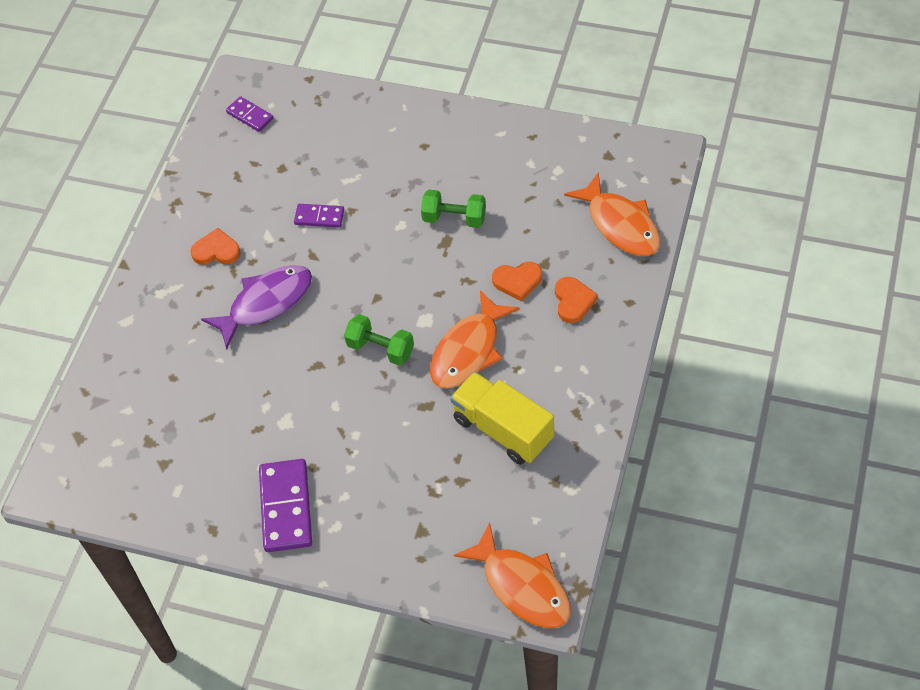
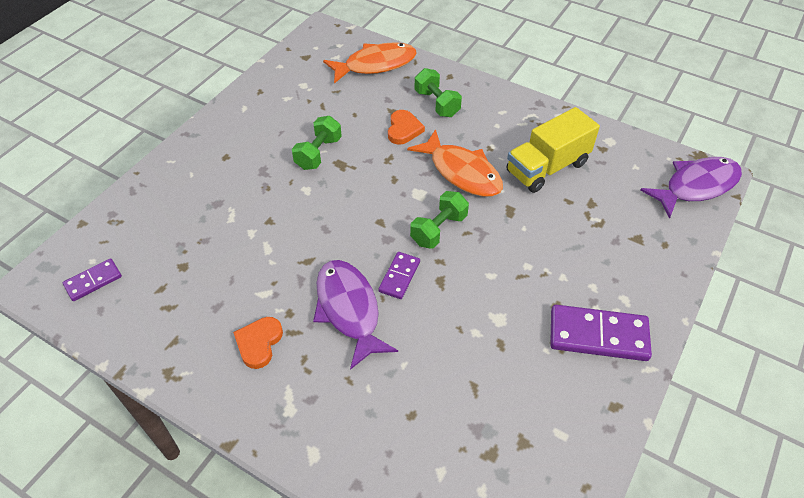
camera: 80 degrees left, 5 degrees down
(319, 217) = (263, 246): purple domino -> purple domino (399, 276)
(522, 586) = (696, 186): orange fish -> purple fish
(573, 301) = (437, 103): orange heart -> green dumbbell

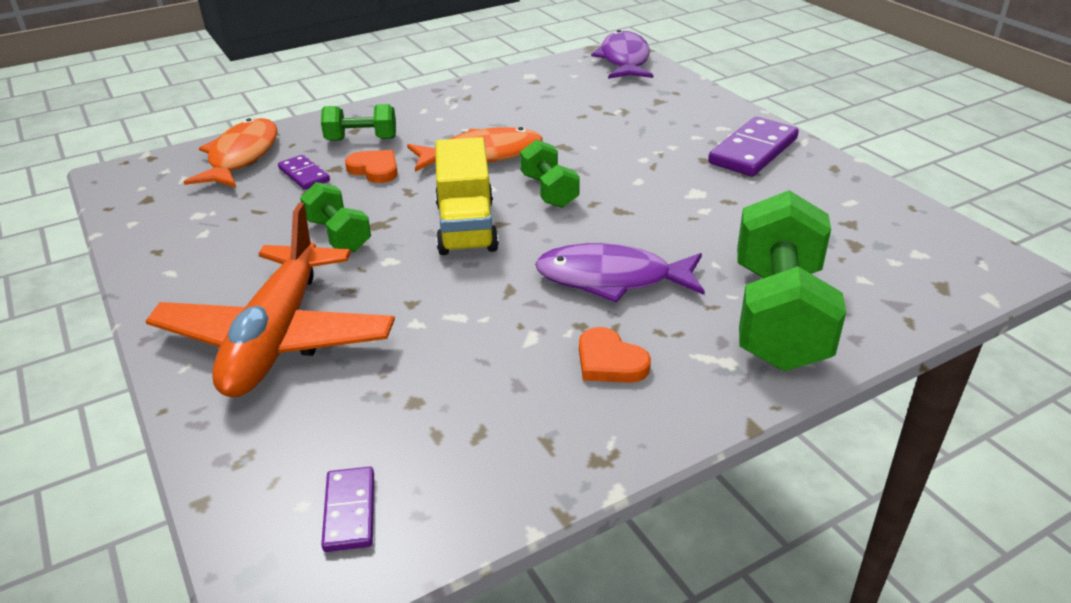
camera: 60 degrees left, 15 degrees down
(209, 181) = (277, 337): none -> orange plane
(357, 425) = (778, 316): none -> green dumbbell
(399, 276) = (592, 233): purple domino -> purple domino (304, 175)
(547, 167) = (528, 112): yellow truck -> yellow truck (466, 227)

